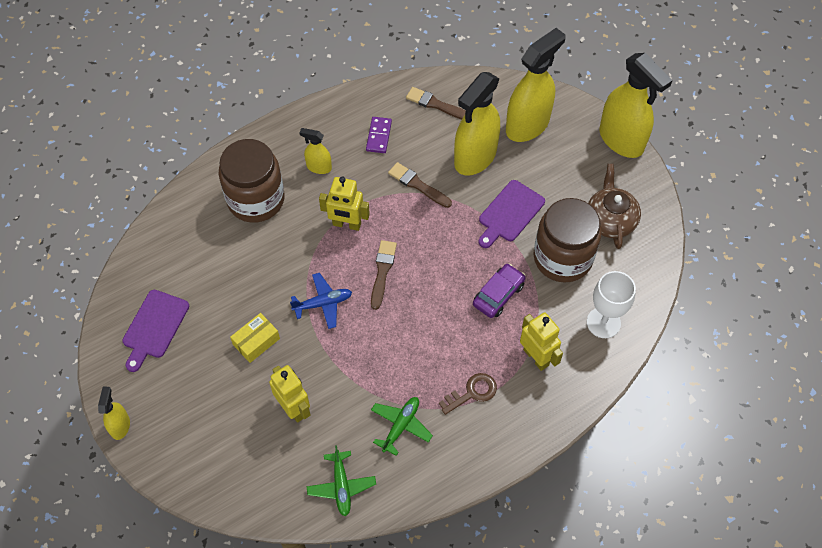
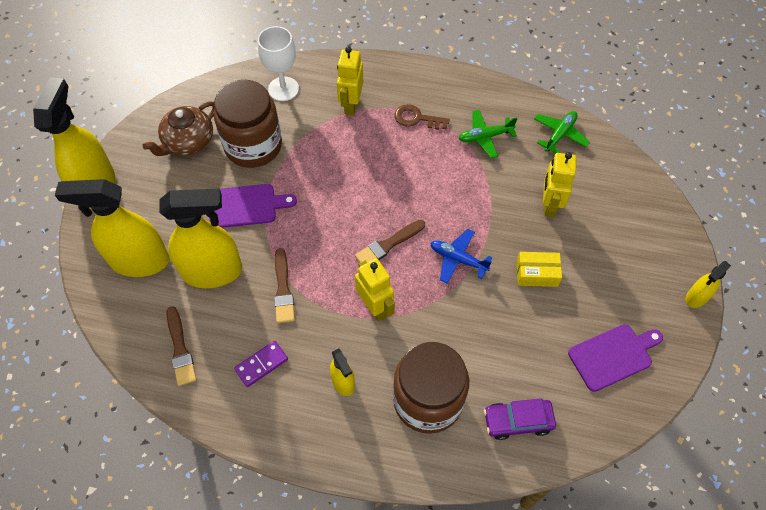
camera: 135 degrees left, 0 degrees up
(498, 294) = (326, 159): purple car -> purple car (518, 421)

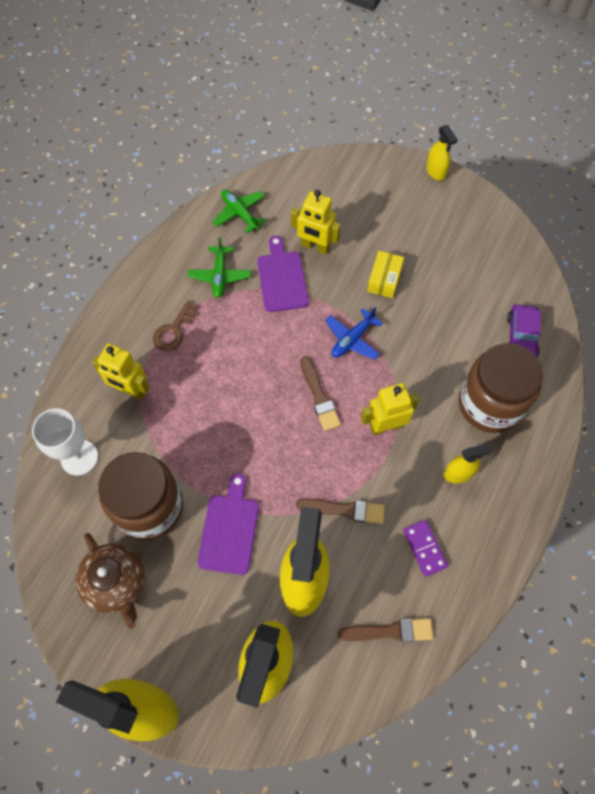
camera: 75 degrees left, 5 degrees up
(613, 356) = (476, 248): purple cutting board -> purple cutting board (282, 278)

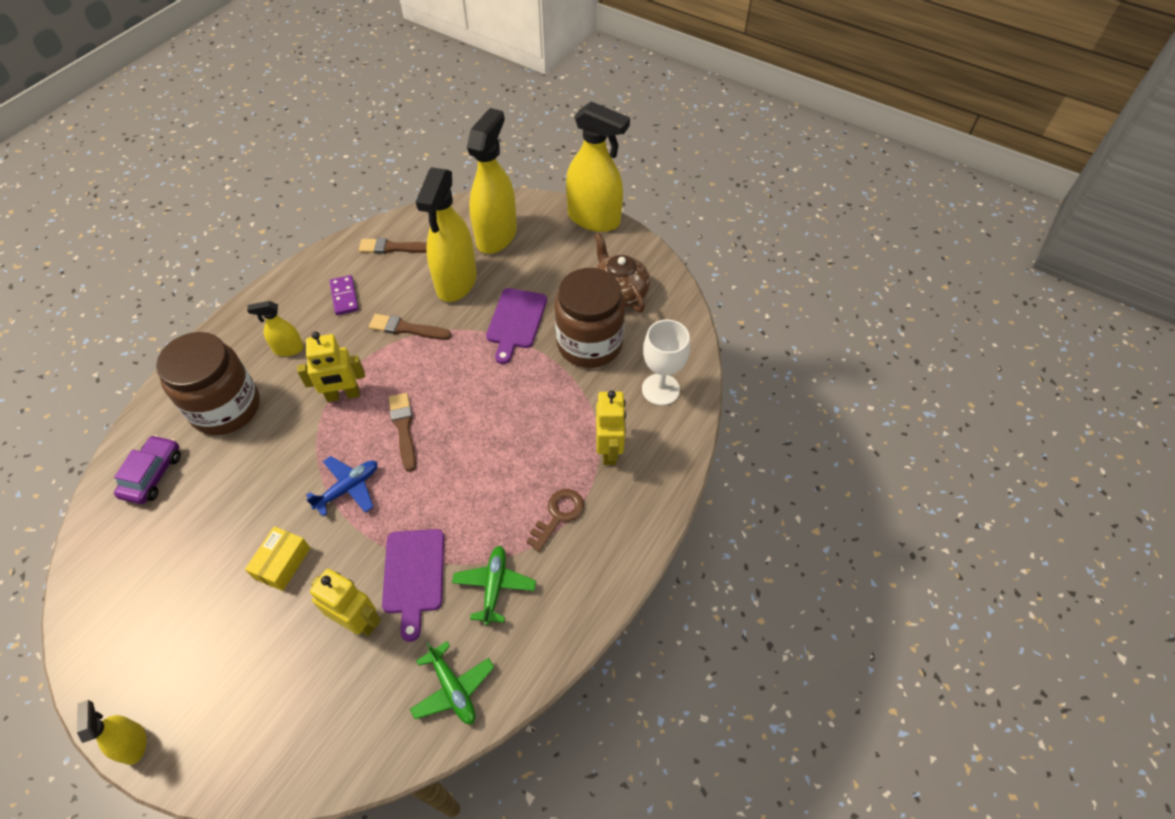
camera: 175 degrees left, 10 degrees down
(131, 390) = (609, 450): yellow robot -> yellow robot turned 60 degrees clockwise

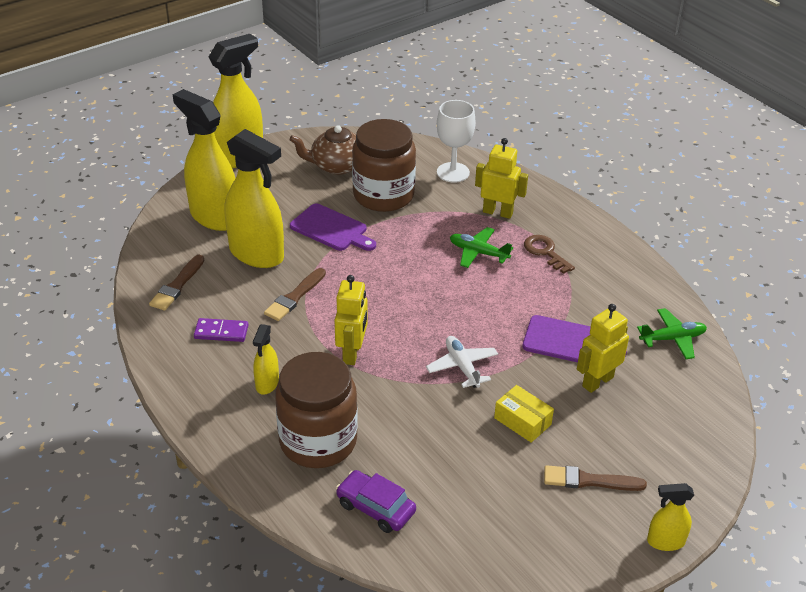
camera: 70 degrees left, 15 degrees down
(348, 488) = (462, 366): blue plane -> white plane
(403, 428) = (414, 320): brown brush -> brown brush (589, 481)
(494, 586) = (594, 299): green plane -> green plane (478, 253)

